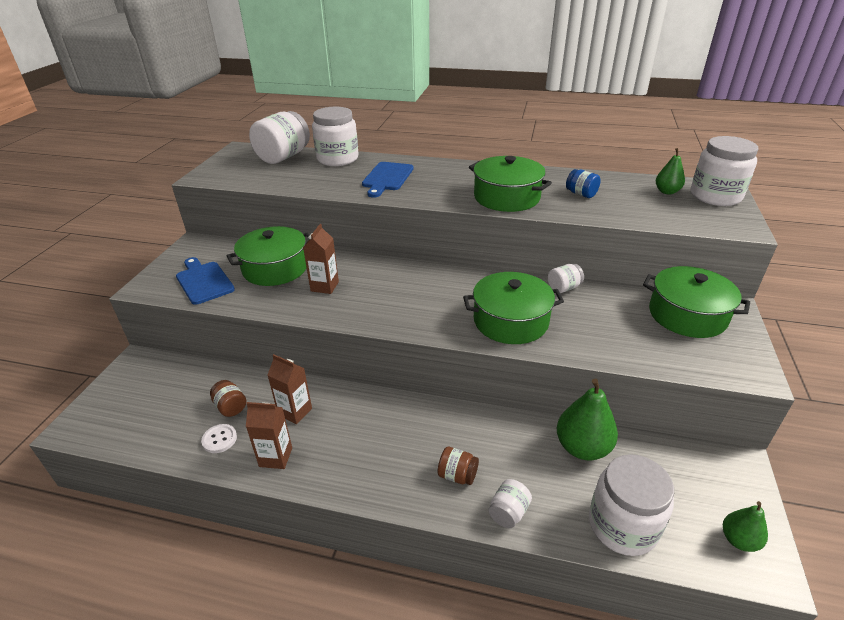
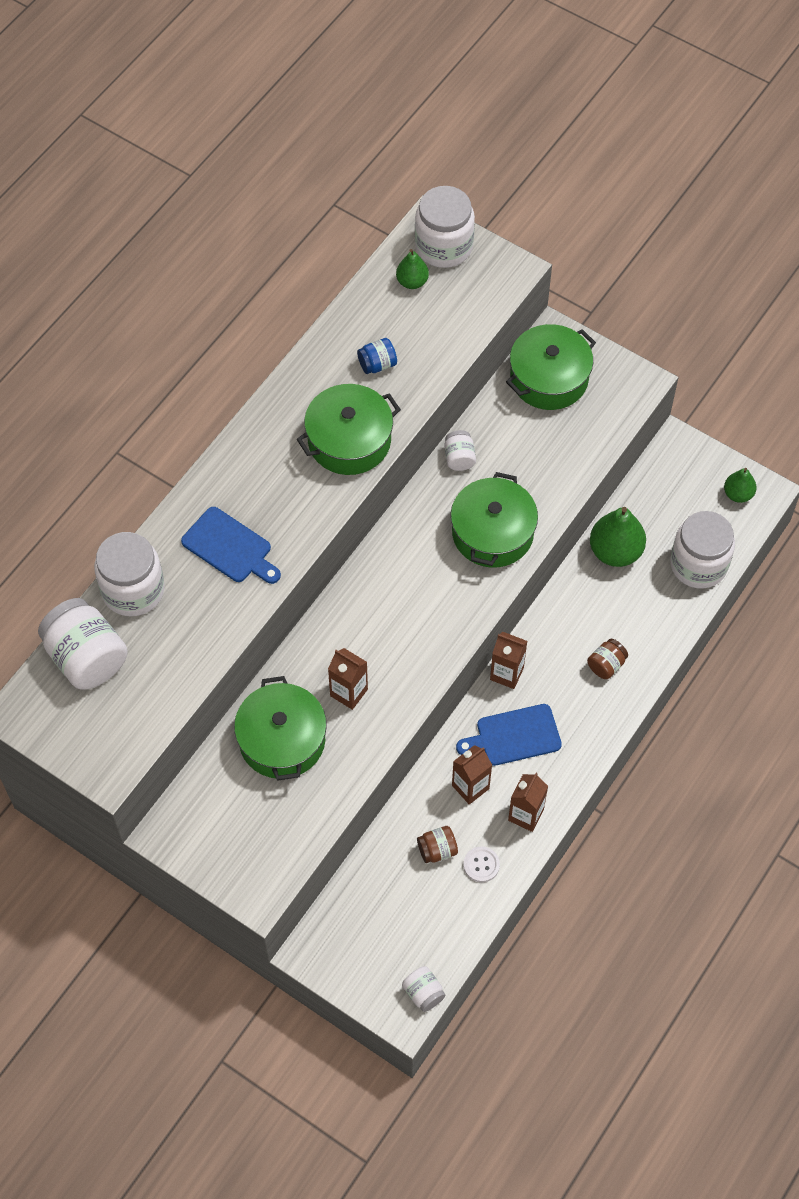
camera: 70 degrees left, 25 degrees up
(203, 281) = (275, 826): blue cutting board -> blue cutting board (514, 736)
(412, 405) = (506, 673): none -> brown carton
(508, 512) = (657, 641): white jar -> white jar (423, 993)

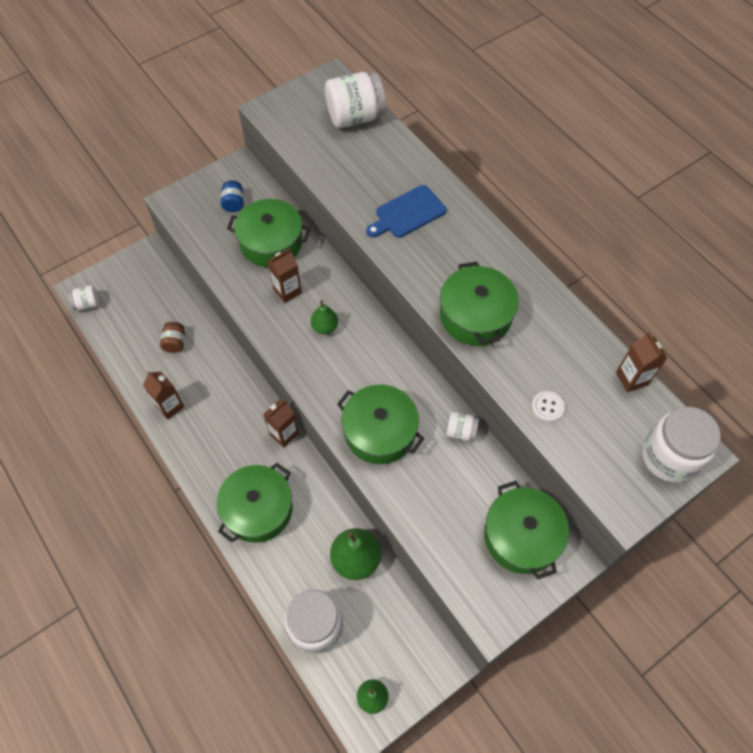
camera: 110 degrees right, 0 degrees up
(133, 590) = (396, 151): white jar -> none
(377, 364) = (546, 359): blue jar -> blue jar (234, 203)
(412, 282) = (632, 415): green pear -> green pear (325, 327)
(470, 787) = (209, 378): brown carton -> brown carton (632, 378)
(481, 865) = (150, 365): white button -> white button (547, 407)
(514, 736) = (232, 420): blue cutting board -> none
(606, 665) = (258, 509): brown jar -> green pot

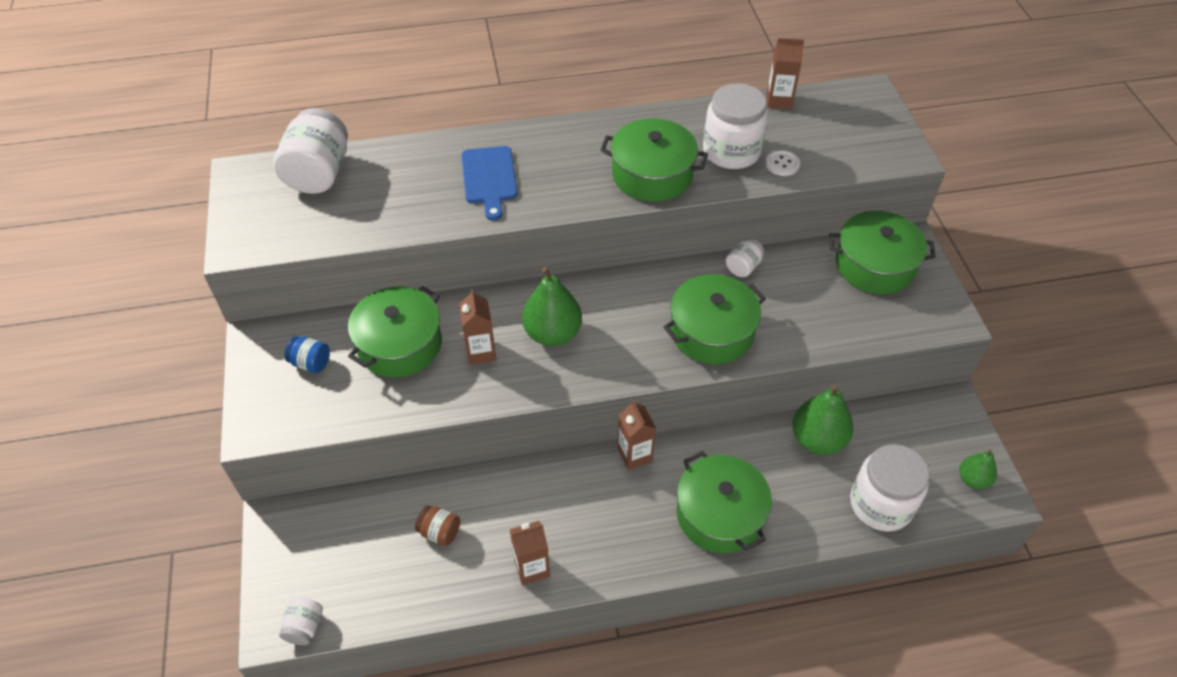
camera: 65 degrees left, 10 degrees down
(325, 327) = (552, 333): green pear -> green pear, size x1.72
(669, 456) = (867, 109): white jar -> white jar (731, 151)

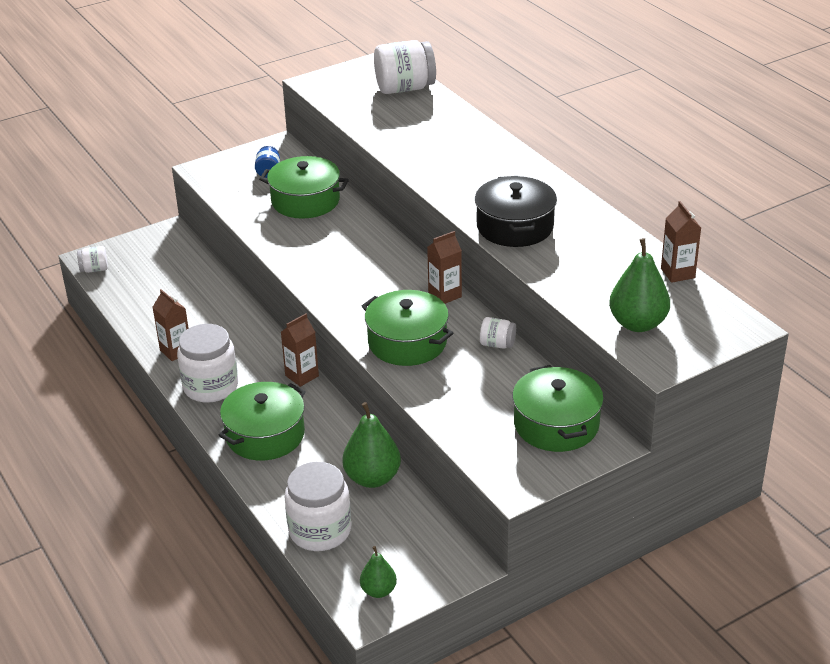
camera: 70 degrees right, 15 degrees down
(440, 532) = (188, 301): brown jar -> none
(481, 352) = (318, 236): brown carton -> brown carton (445, 295)
(489, 178) = (452, 155): blue cutting board -> none
(552, 333) = (356, 264): green pear -> green pear (637, 324)
(652, 174) = (515, 226): green pot -> black pot
(731, 151) = (579, 260): white jar -> white jar (210, 386)
(782, 164) = (584, 291): white button -> none

